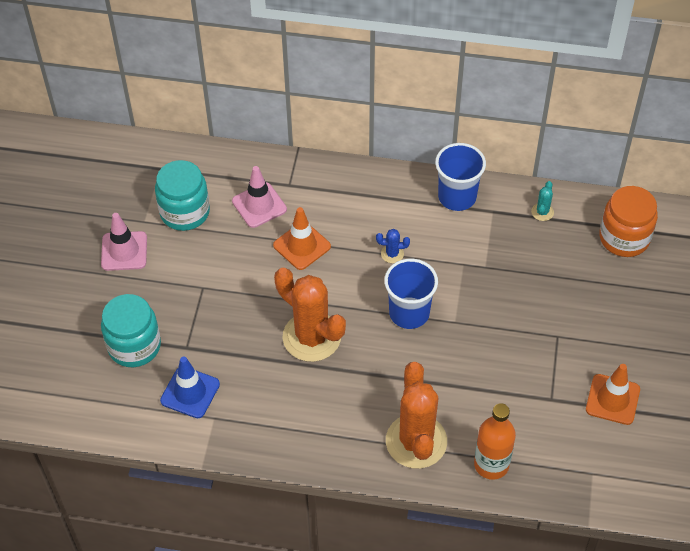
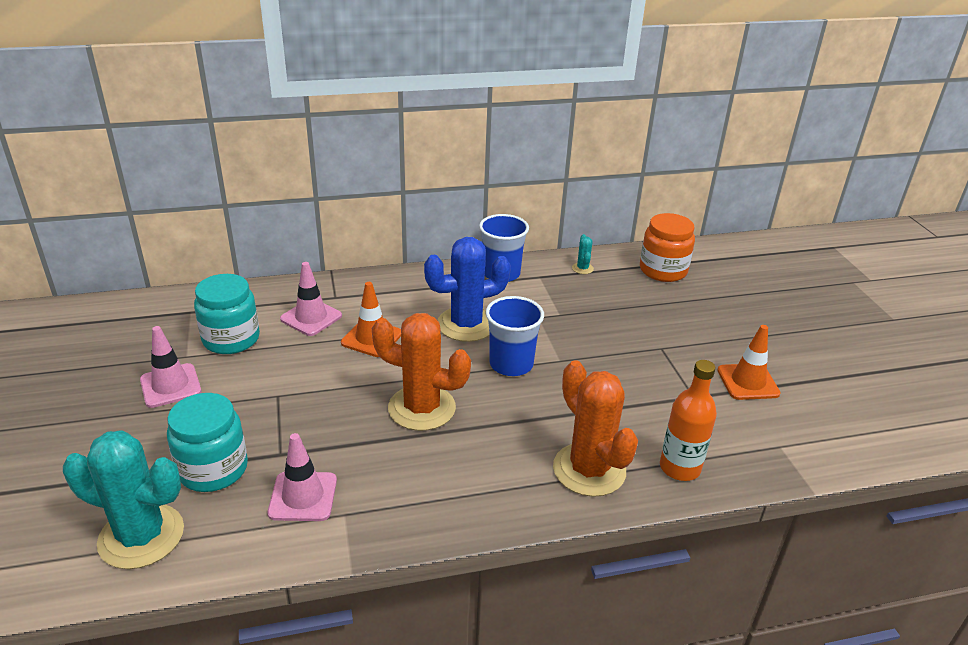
camera: 25 degrees left, 20 degrees down
(72, 389) = (141, 536): none -> turquoise cactus
(190, 392) = (303, 496): blue traffic cone -> pink traffic cone
(392, 254) = (466, 324): blue cactus -> blue cactus, size x2.44

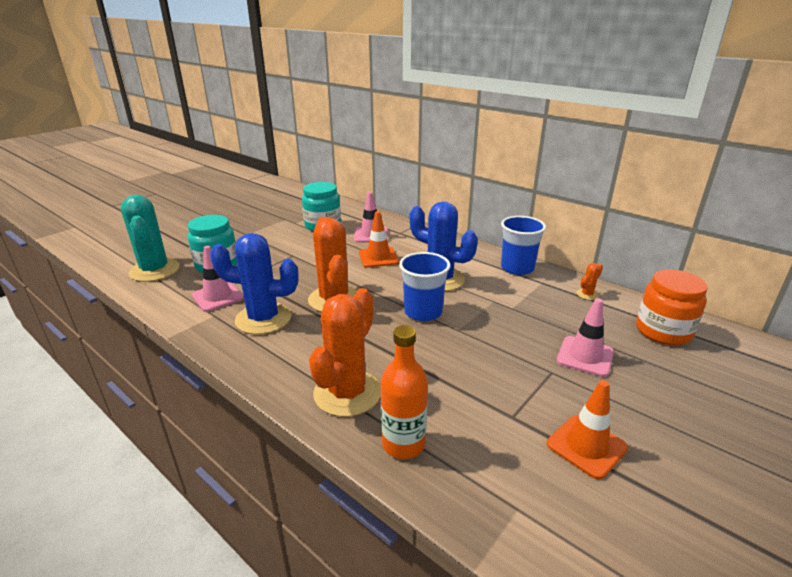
camera: 55 degrees right, 5 degrees down
(170, 386) = (268, 229): pink traffic cone -> pink traffic cone (585, 356)
(400, 476) = (263, 319): none -> blue cactus
(582, 268) = (587, 294): turquoise cactus -> orange cactus

